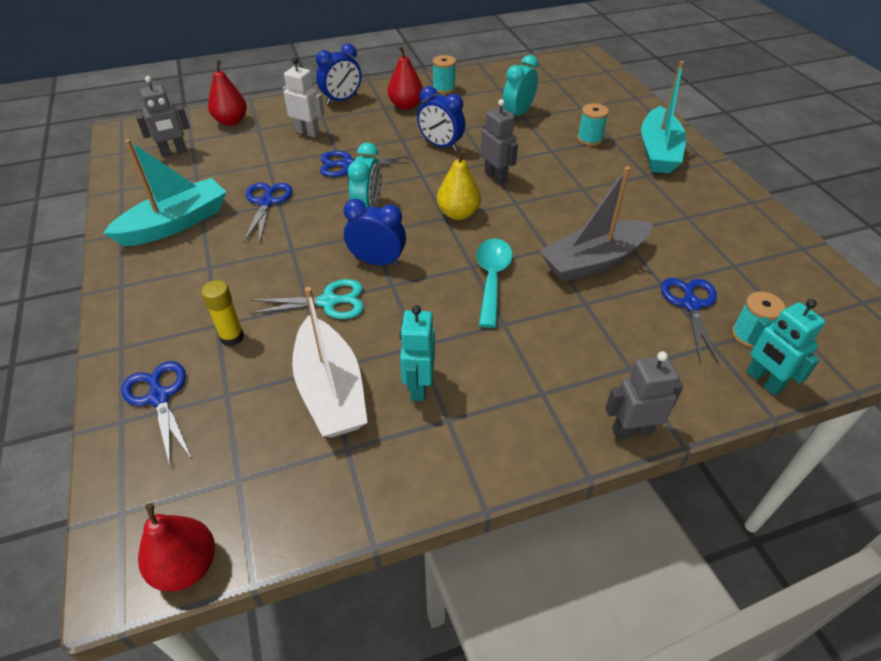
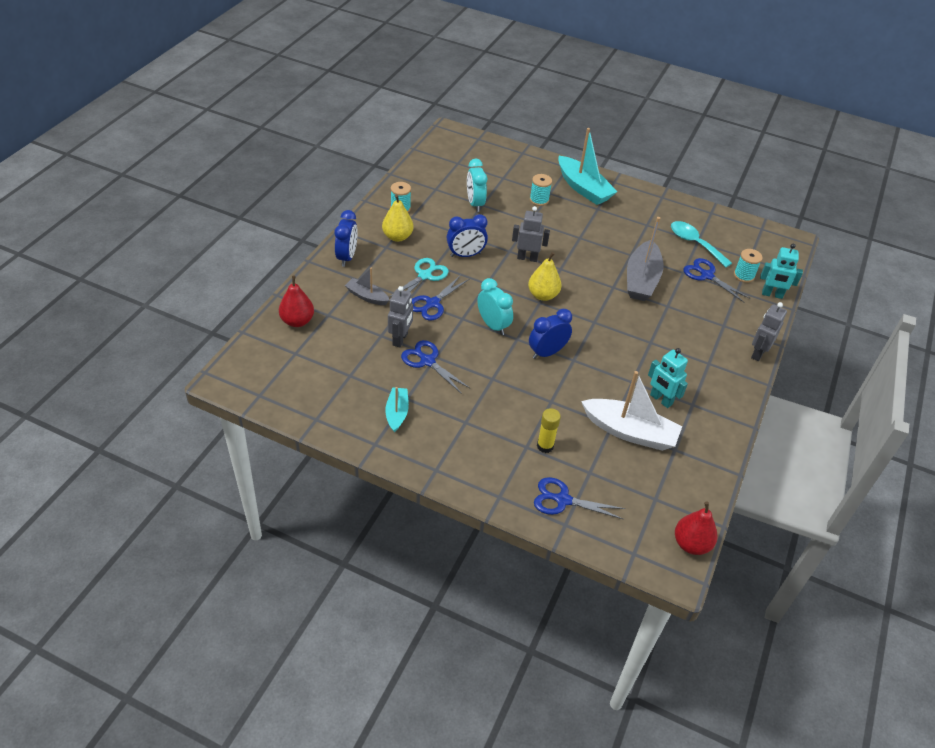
camera: 50 degrees left, 0 degrees up
(174, 153) = (301, 370): grey robot -> grey robot (400, 339)
(175, 223) = (397, 413): turquoise boat -> turquoise boat, size x0.54
(307, 132) = (367, 296): white robot -> grey boat
(328, 302) = (559, 392): turquoise scissors -> turquoise scissors (424, 276)
(406, 105) = (397, 237): red pear -> yellow pear
(492, 278) = (612, 322): turquoise spoon -> turquoise spoon (694, 243)

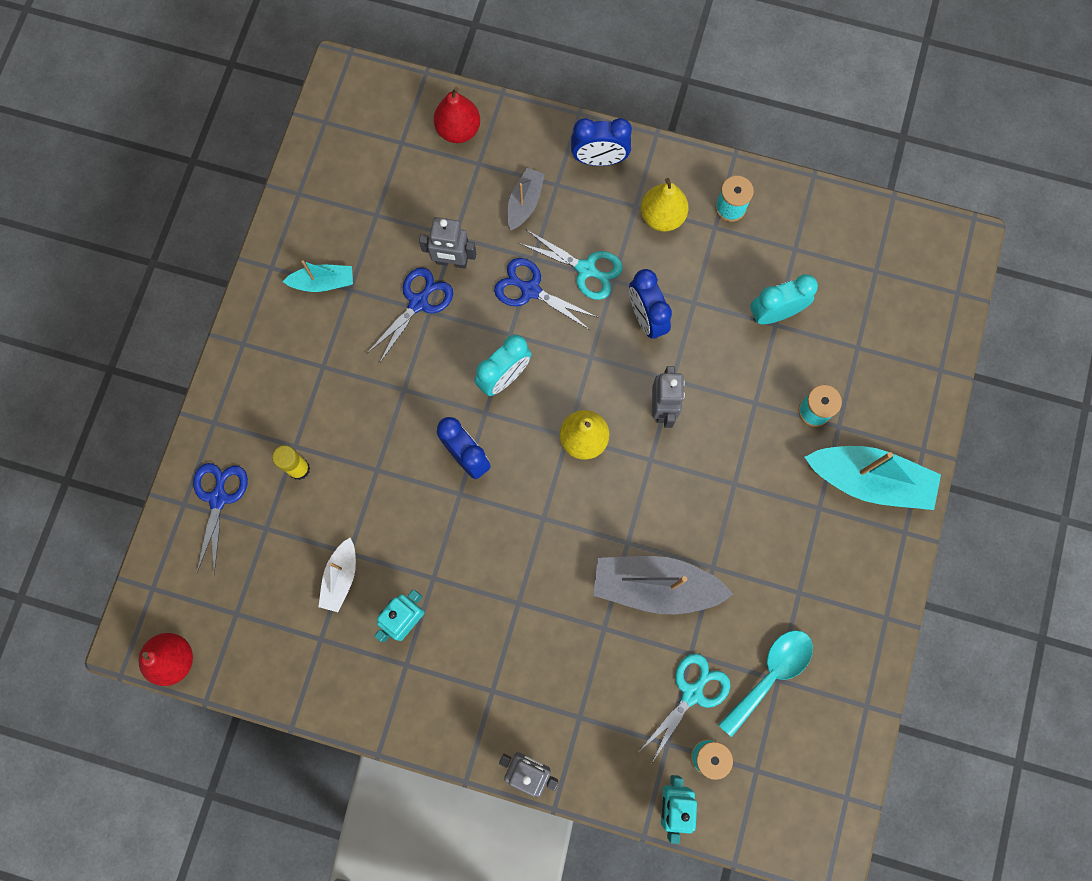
camera: 85 degrees right, 30 degrees up
(583, 188) = (869, 480): turquoise boat -> turquoise boat turned 120 degrees counterclockwise
(630, 432) = (340, 577): white boat -> white boat, size x0.54
(707, 275) = (692, 693): blue scissors -> turquoise scissors

